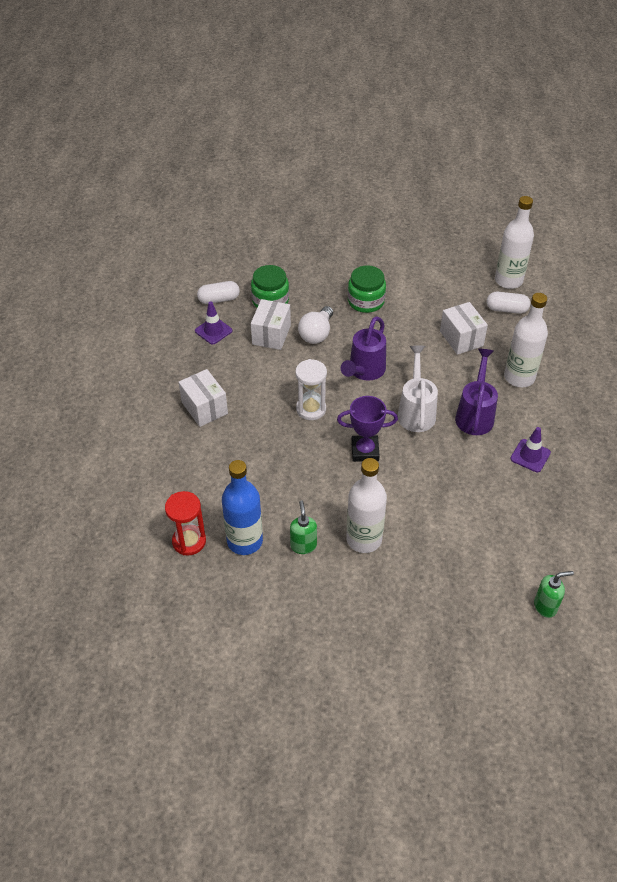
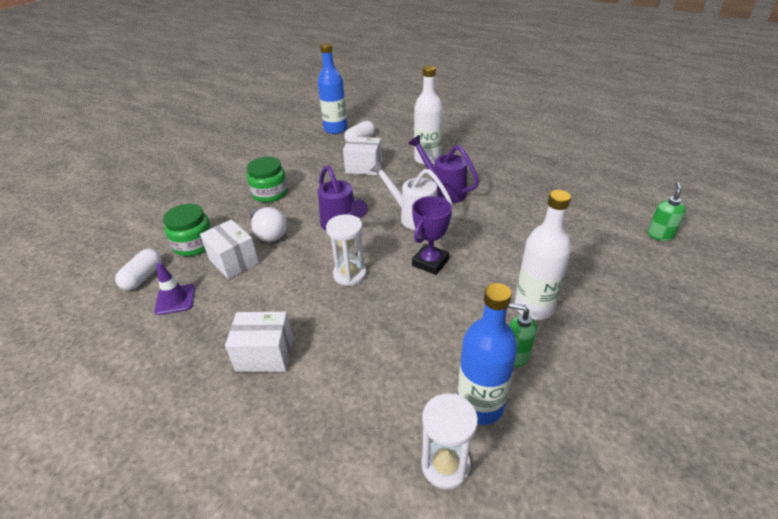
camera: 55 degrees left, 10 degrees down
(189, 541) = (445, 465): red hourglass -> white hourglass
(508, 280) = (335, 129): white bottle -> blue bottle
(530, 456) = (505, 184): purple traffic cone -> none

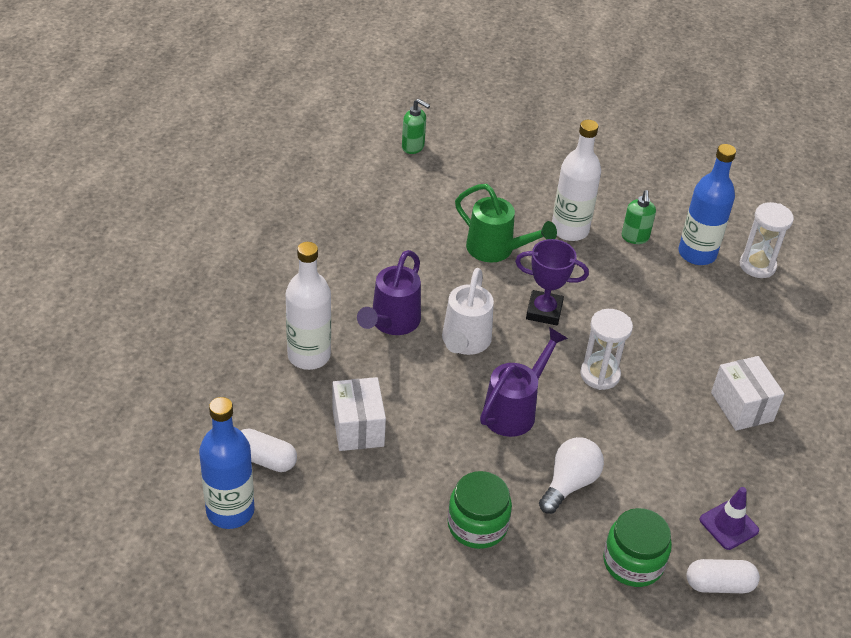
camera: 115 degrees left, 5 degrees up
(234, 261) = (639, 498): white box -> none
(511, 253) = (496, 250): none -> green watering can
(659, 235) = (413, 147): green soap dispenser -> green soap dispenser turned 150 degrees counterclockwise

